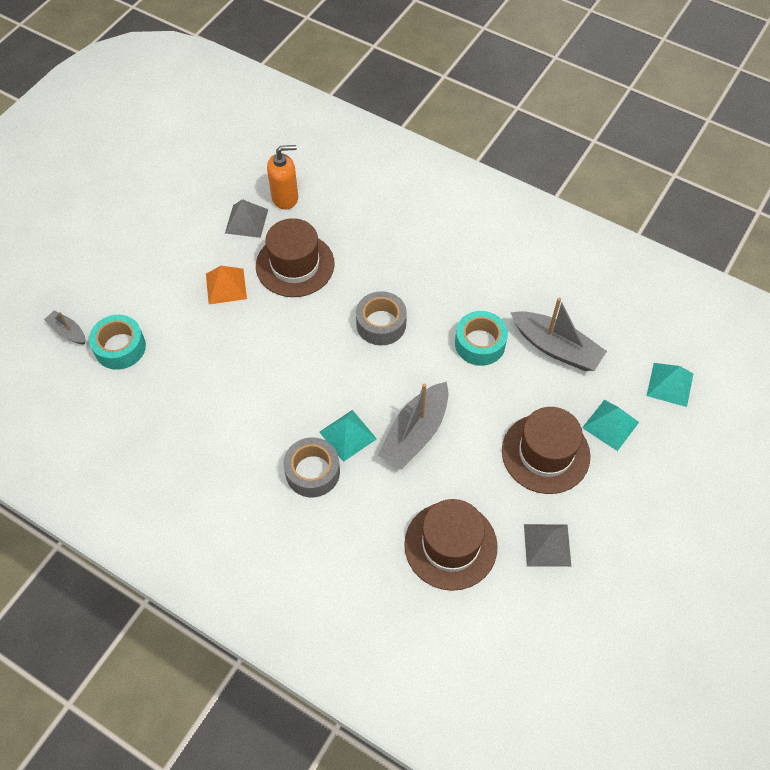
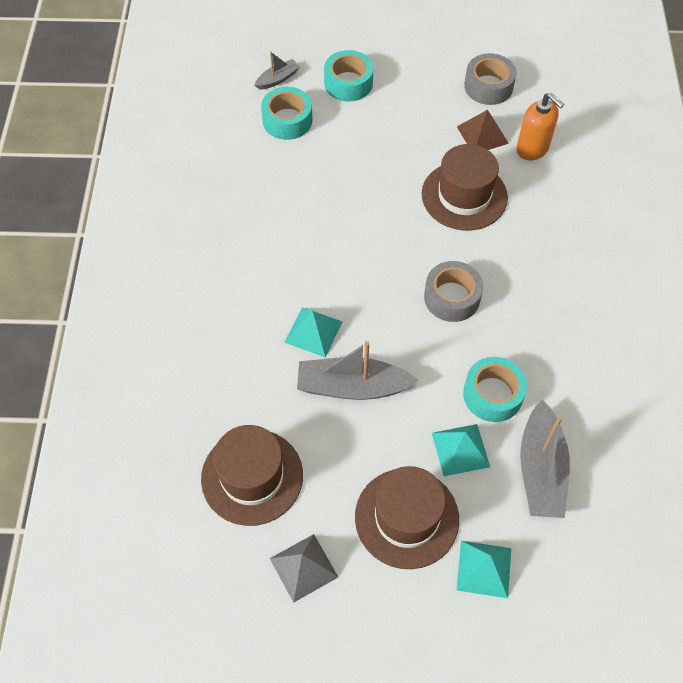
camera: 60 degrees right, 0 degrees up
(68, 332) = (277, 79): grey boat -> grey boat turned 45 degrees clockwise
(117, 282) = (348, 83): none -> turquoise tape
(226, 286) = (402, 158): orange pyramid -> none
(246, 221) = (482, 134): grey pyramid -> brown pyramid
(312, 472) = (258, 323): grey tape -> grey tape (488, 86)
(670, 384) = (580, 611): turquoise pyramid -> turquoise pyramid (460, 449)

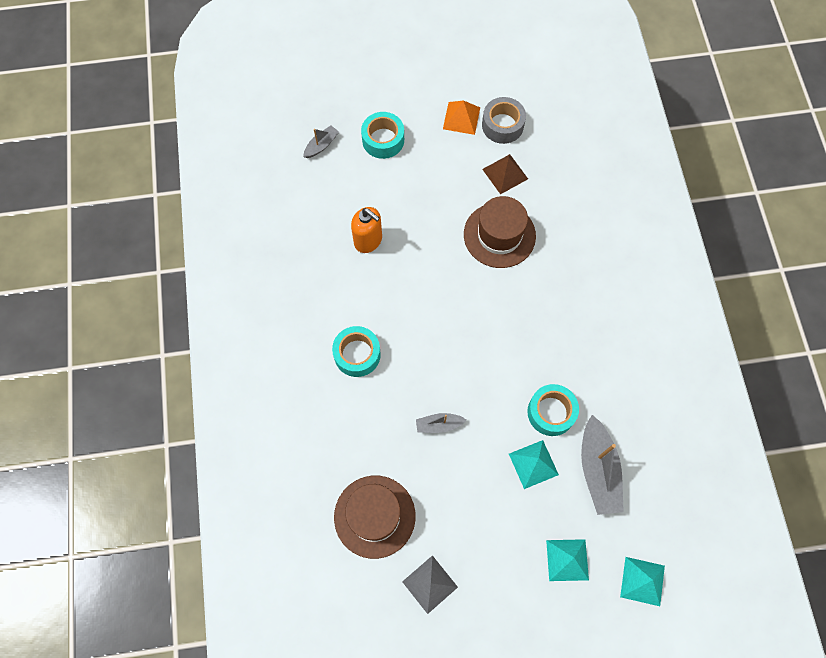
camera: 10 degrees left, 10 degrees up
(287, 120) = (338, 185): turquoise tape -> turquoise tape (357, 354)
(313, 332) = (398, 381): turquoise pyramid -> turquoise pyramid (642, 581)
(352, 387) = (439, 425): grey boat -> grey boat, size x0.52
(406, 518) = (501, 529): brown hat -> none
(442, 73) = (461, 118): none -> orange pyramid
(452, 297) = (505, 331): grey tape -> none
(532, 149) = (548, 181): orange soap dispenser -> orange soap dispenser (368, 240)

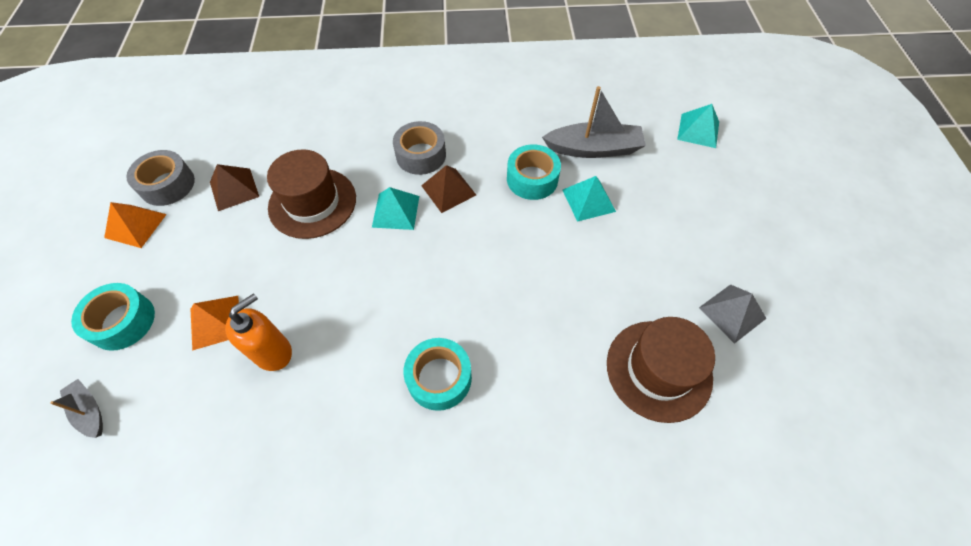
camera: 85 degrees left, 10 degrees down
(388, 197) = (216, 322): none -> orange pyramid
(439, 425) = (542, 287): grey boat -> none
(528, 340) = (448, 190): none -> brown pyramid
(564, 312) = (421, 155): none -> grey tape
(567, 560) = (686, 183): turquoise pyramid -> turquoise pyramid (395, 211)

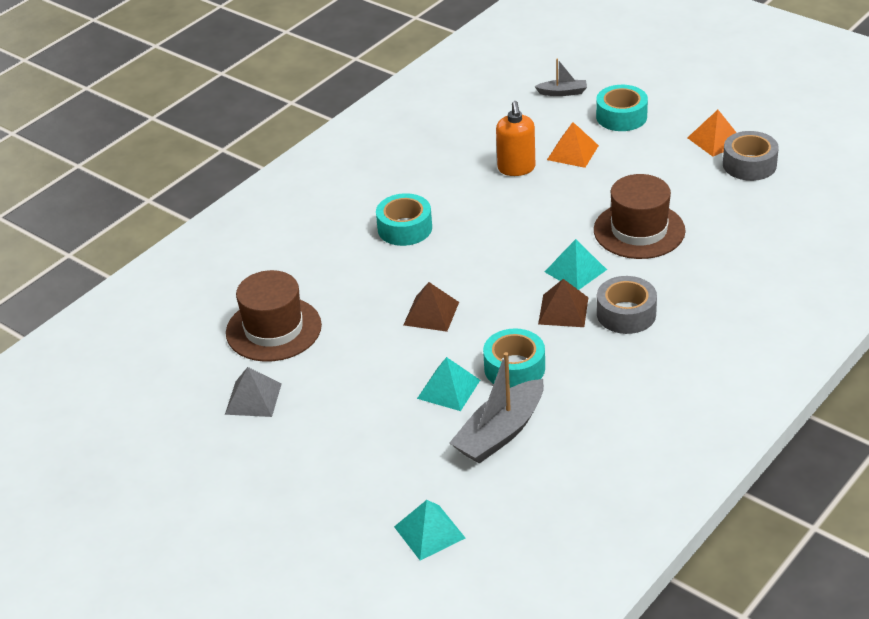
camera: 135 degrees right, 20 degrees down
(234, 189) = (704, 196): brown pyramid -> brown pyramid (431, 313)

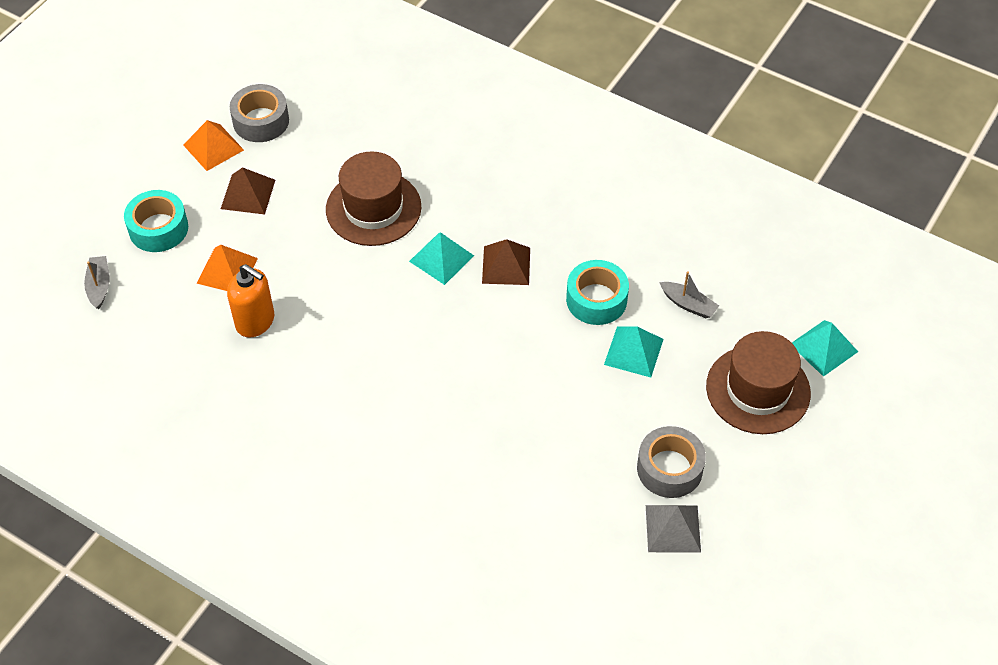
camera: 100 degrees left, 15 degrees up
(273, 329) = (558, 529): brown hat -> brown hat (758, 390)
(405, 228) = (369, 421): turquoise tape -> none
(431, 313) = (519, 378): brown pyramid -> brown pyramid (248, 194)
(500, 433) = (688, 304): grey boat -> grey boat, size x0.52
(516, 168) = (255, 321): orange soap dispenser -> orange soap dispenser turned 45 degrees clockwise
(626, 314) = (507, 215): grey tape -> grey tape (669, 468)

